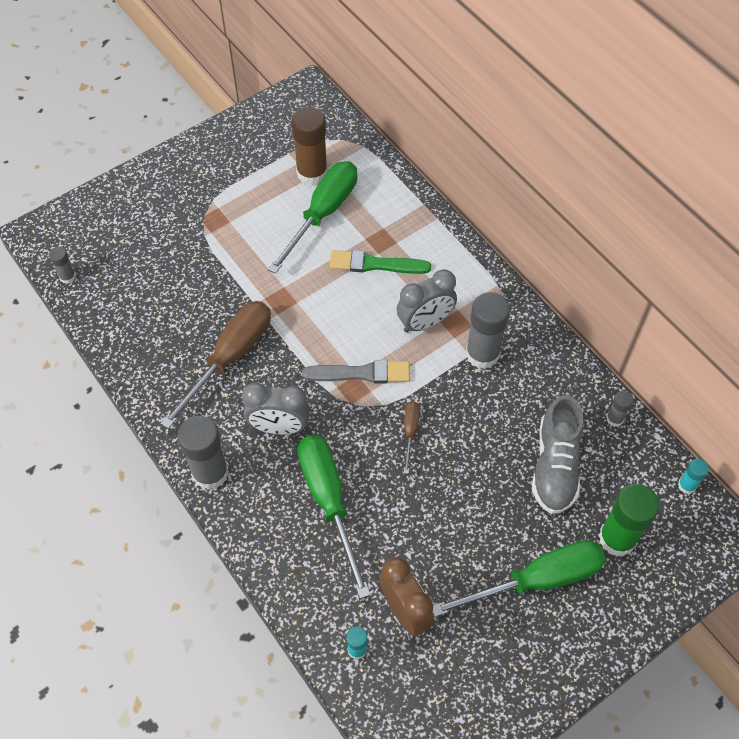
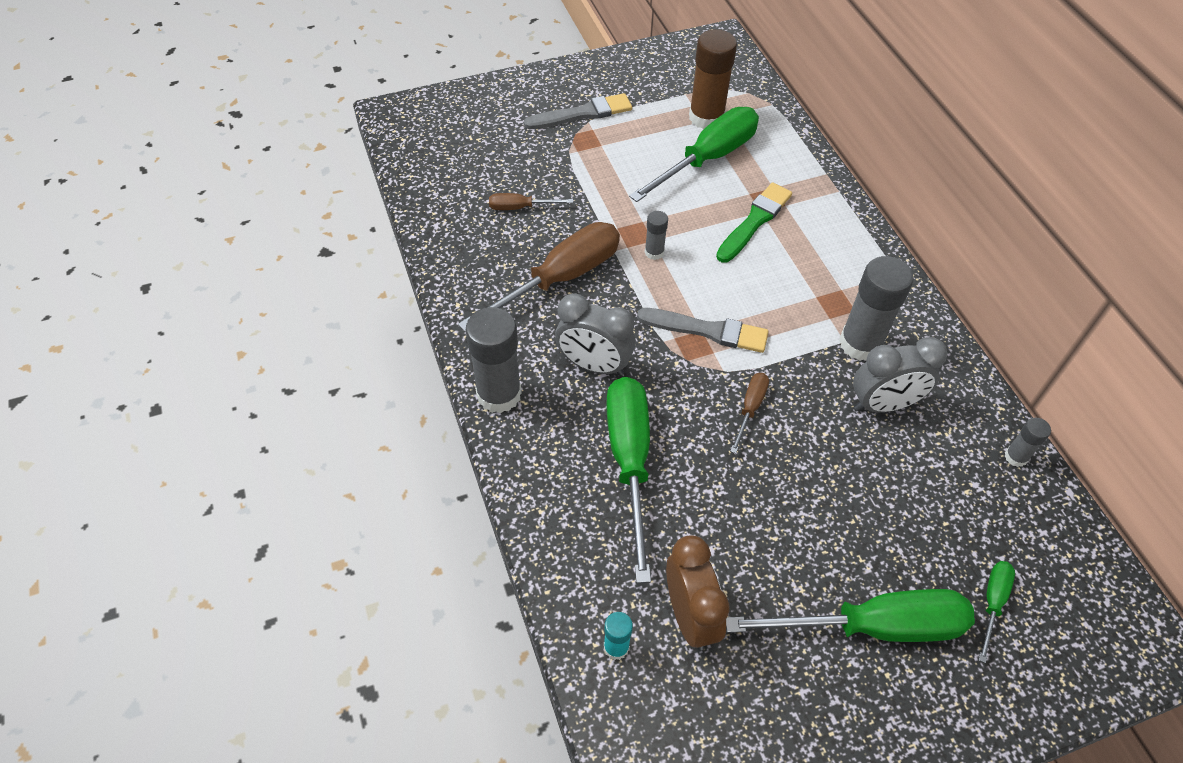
camera: 15 degrees right, 5 degrees down
(67, 277) = (409, 160): grey glue stick -> grey glue stick (654, 252)
(178, 299) = (520, 207): none -> brown screwdriver
(205, 194) = (582, 114): none -> grey brush
(375, 264) = (754, 221): green brush -> green brush turned 105 degrees clockwise
(425, 322) = (798, 294): grey clock -> grey clock (883, 404)
(555, 466) = (926, 493): grey shoe -> none
(617, 538) = (992, 603): green glue stick -> green screwdriver
(686, 485) = (1100, 562): turquoise glue stick -> none

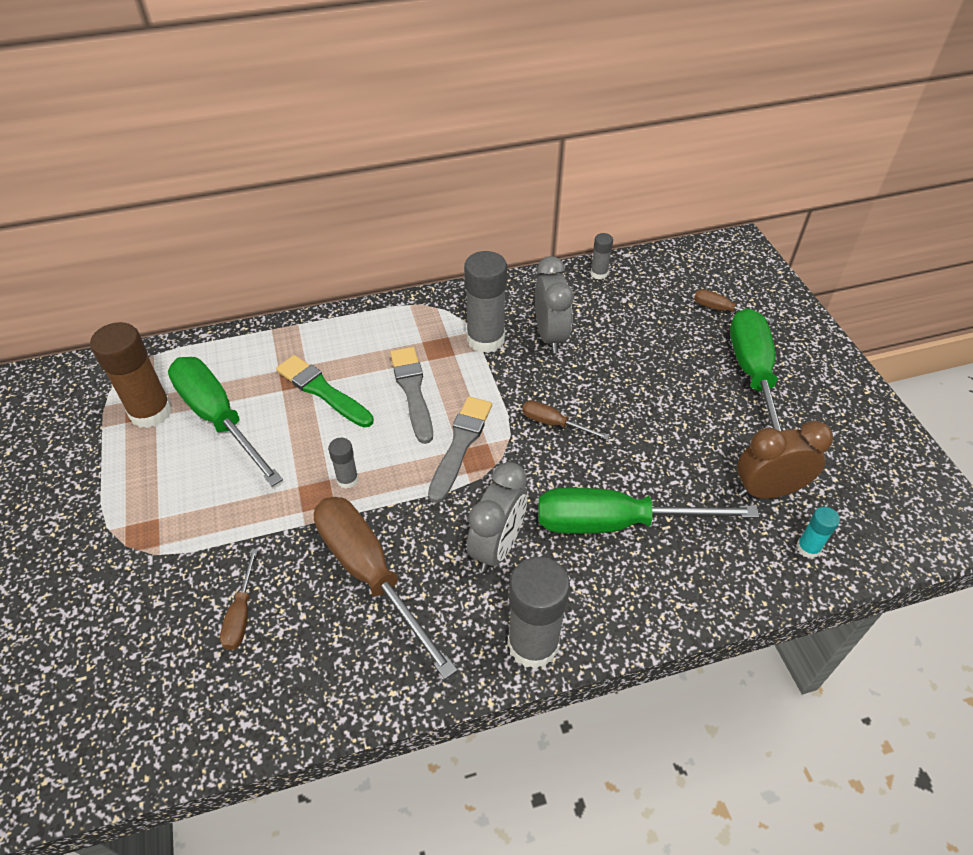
camera: 85 degrees left, 5 degrees down
(582, 114) = (91, 535): grey brush -> grey brush (412, 391)
(992, 603) = (722, 310): green screwdriver -> brown screwdriver

